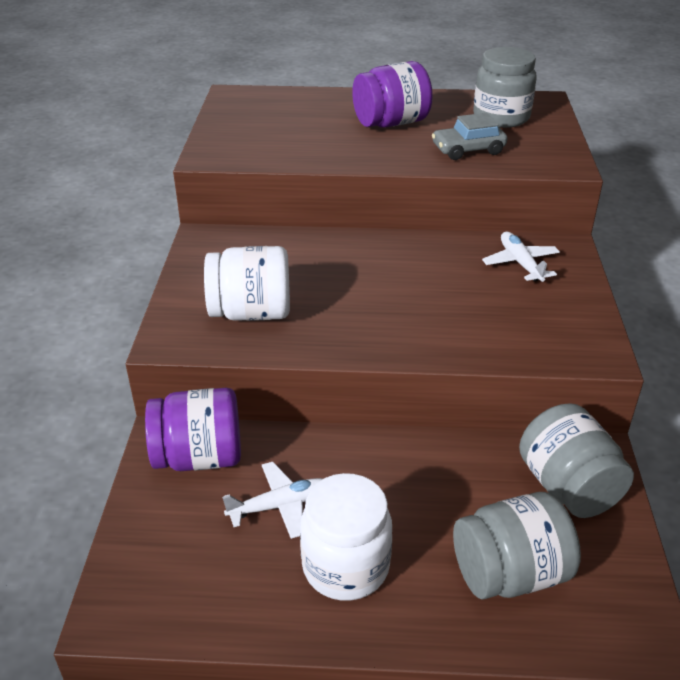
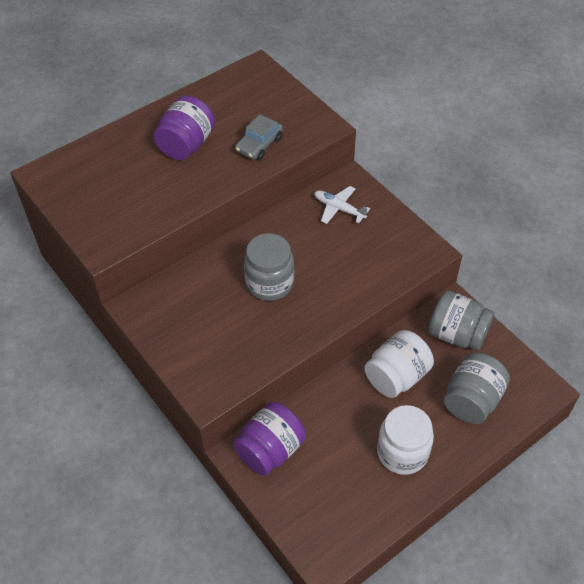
camera: 40 degrees left, 15 degrees up
(251, 313) = (231, 345): white jar -> white jar (396, 376)
(280, 505) = (340, 445): white plane -> none
(501, 117) = (249, 100): grey jar -> grey jar (269, 283)

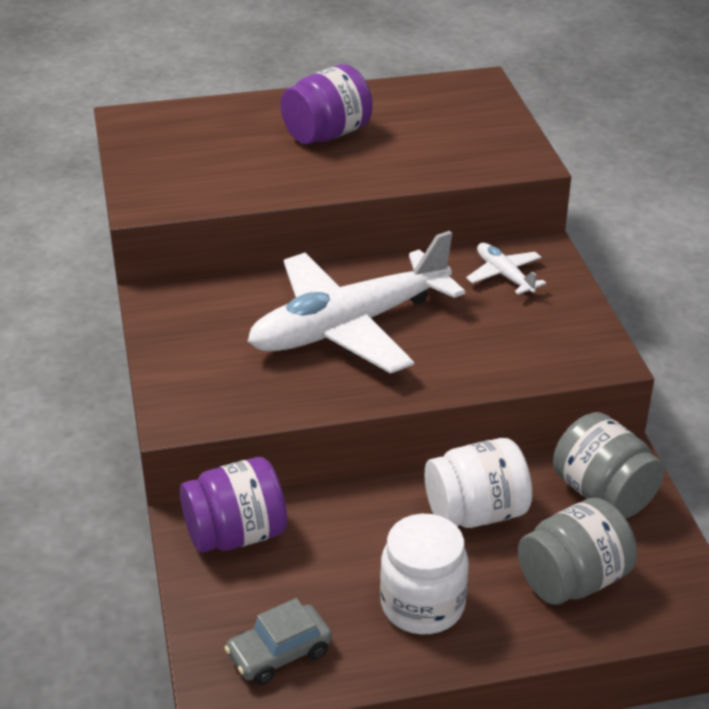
camera: 25 degrees right, 15 degrees down
(259, 145) = (423, 157): grey car -> grey car (279, 653)
(269, 283) = (348, 326): grey jar -> white plane

